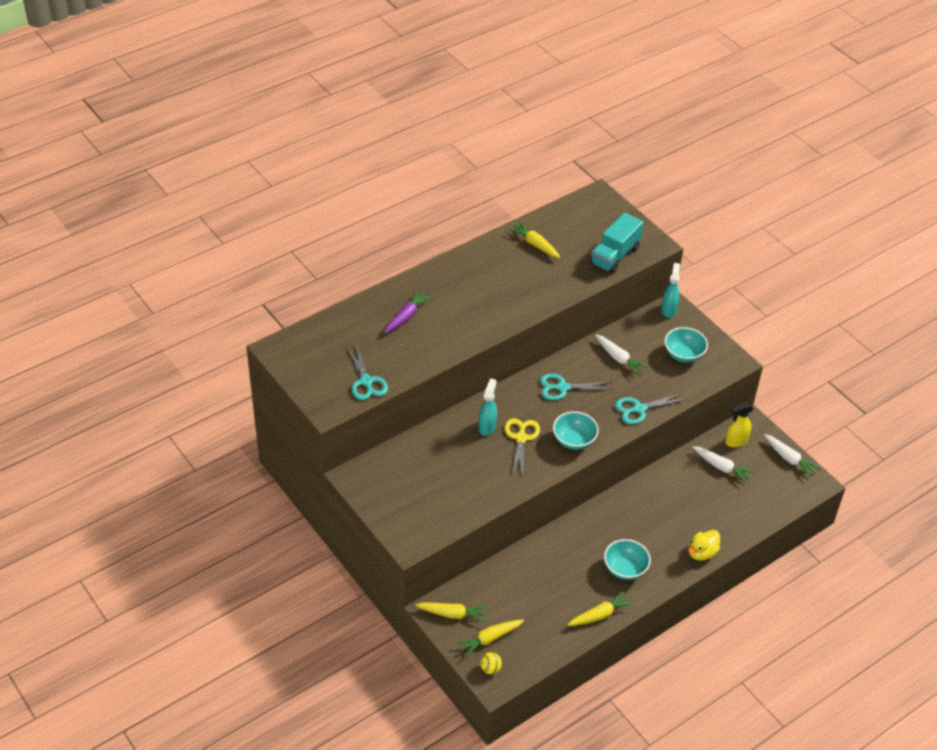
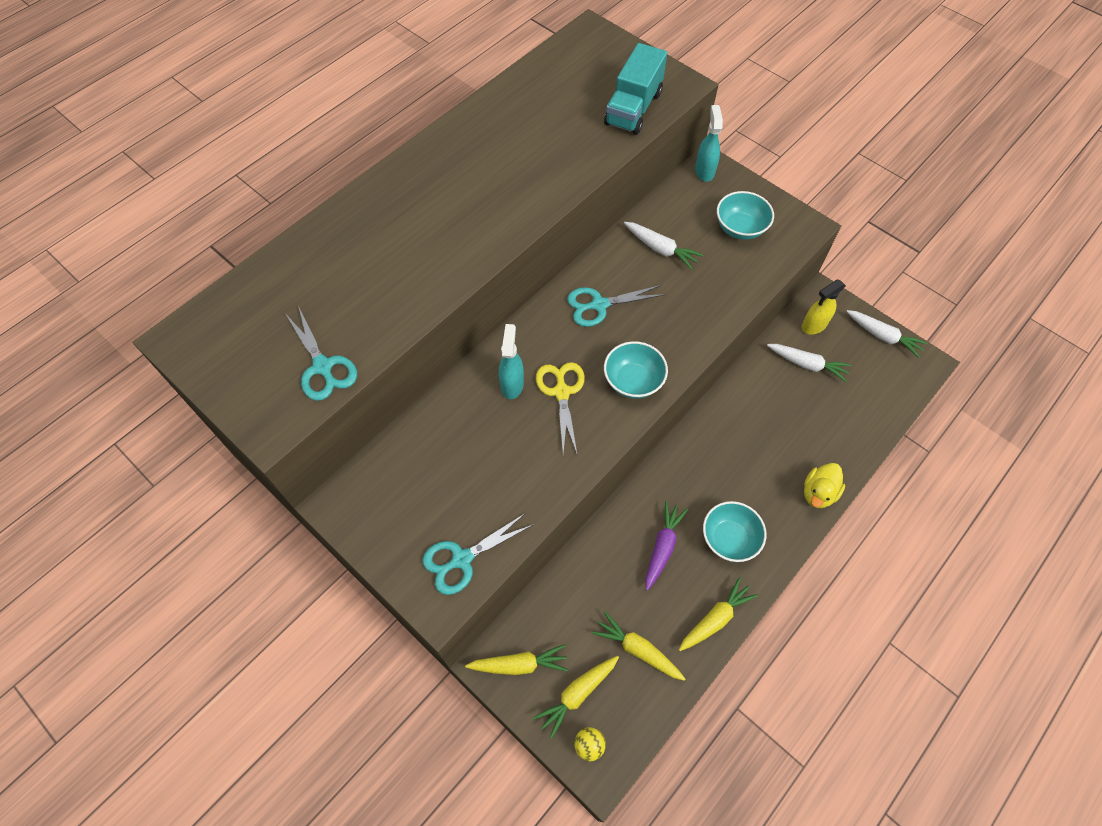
camera: 10 degrees left, 15 degrees up
(406, 316) = (366, 249): purple carrot -> purple carrot (662, 547)
(535, 244) = (524, 111): yellow carrot -> yellow carrot (638, 649)
(639, 409) = (706, 316): turquoise scissors -> turquoise scissors (462, 559)

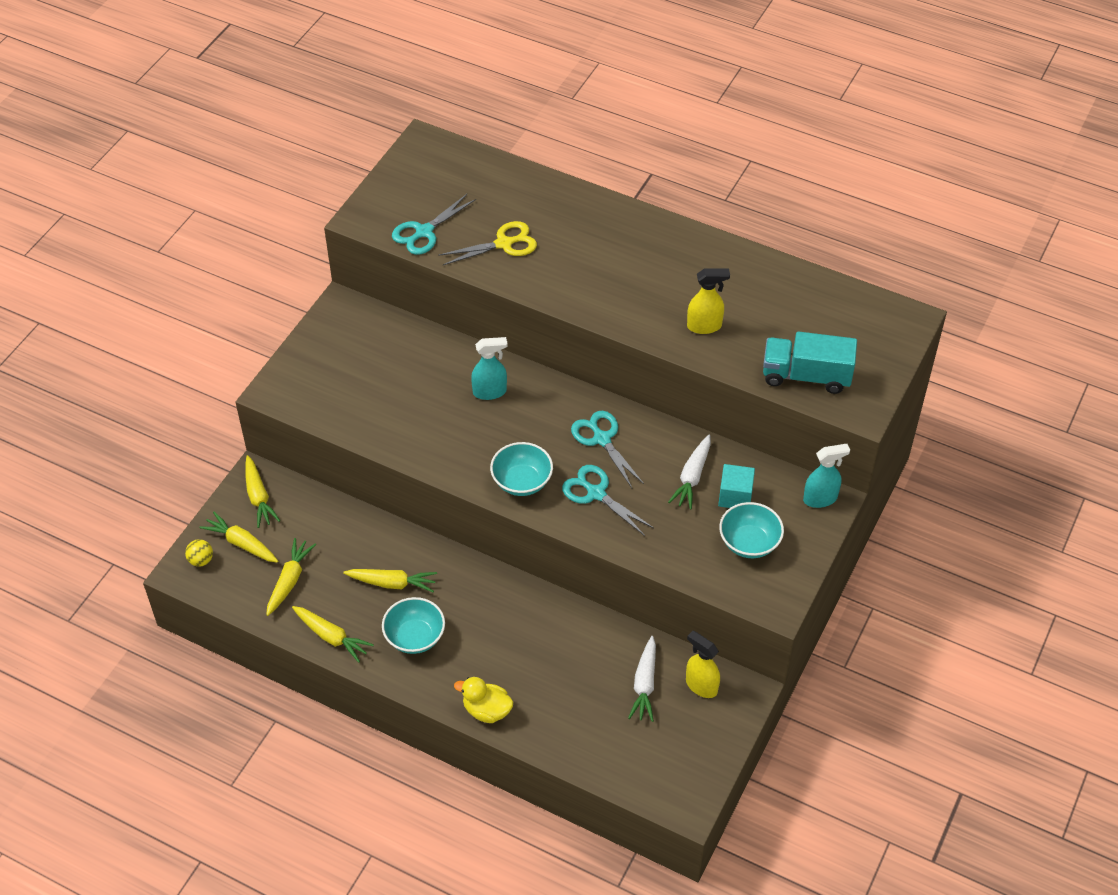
camera: 75 degrees right, 10 degrees down
(462, 559) = (313, 397): turquoise scissors -> turquoise scissors (596, 493)
(551, 161) = (704, 326): none -> yellow spray bottle
(561, 392) = (492, 430): yellow scissors -> yellow scissors (504, 244)
(662, 547) = (392, 583): purple carrot -> yellow carrot
(689, 225) = (735, 496): none -> turquoise cube
(883, 336) = (711, 758): white carrot -> none

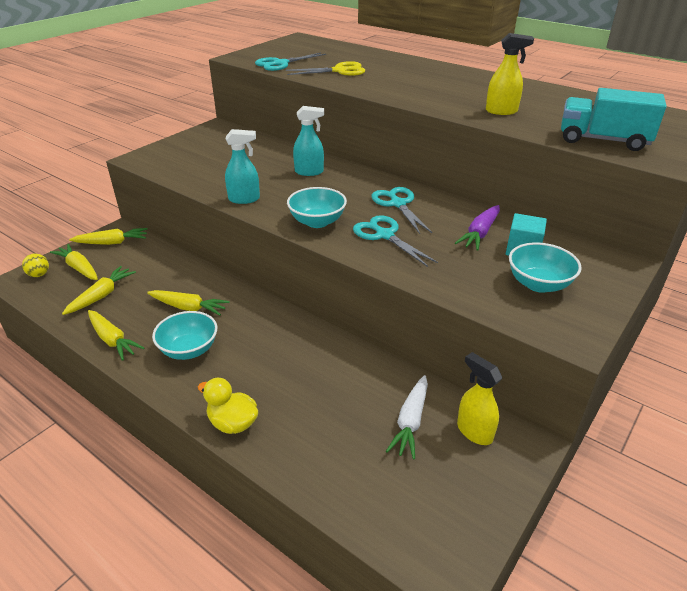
camera: 10 degrees right, 15 degrees down
(258, 497) = (112, 243): yellow carrot -> yellow carrot turned 90 degrees counterclockwise
(692, 477) = (480, 233): white carrot -> purple carrot
(820, 498) = (613, 260): turquoise spray bottle -> turquoise spray bottle (244, 199)

